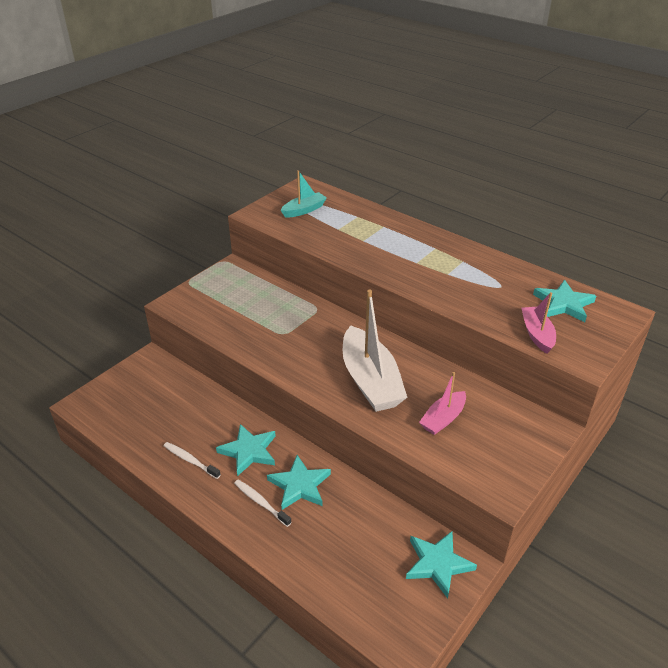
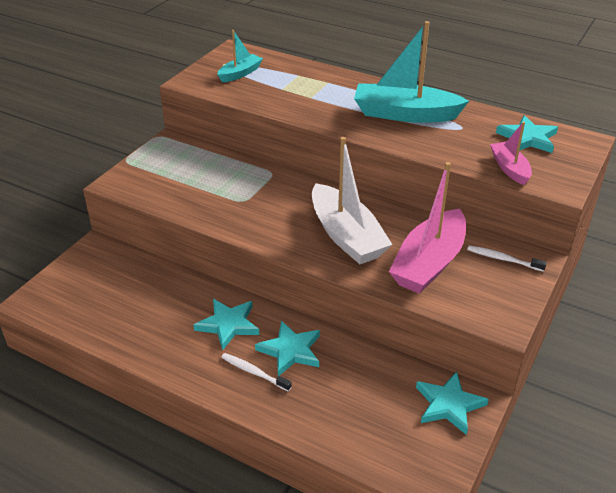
camera: 10 degrees left, 0 degrees up
(190, 460) = (167, 341): white toothbrush -> white toothbrush (503, 259)
(443, 419) = (429, 263): pink boat -> pink boat, size x1.87
(448, 266) = (405, 114): none -> turquoise boat

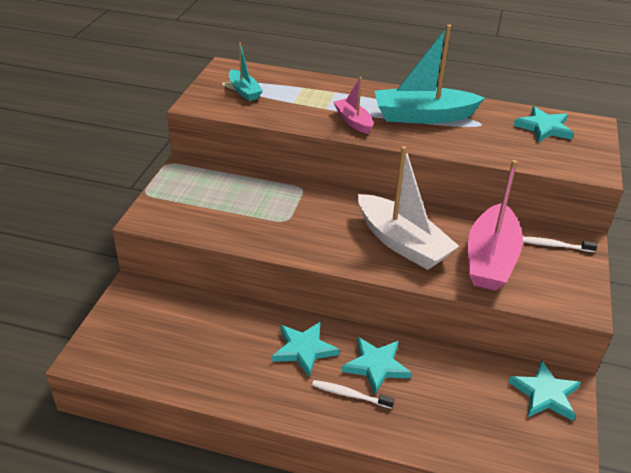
camera: 15 degrees left, 0 degrees up
(240, 74) = (244, 91): turquoise boat -> turquoise boat turned 120 degrees clockwise
(509, 169) = (543, 159): pink boat -> pink boat (353, 121)

